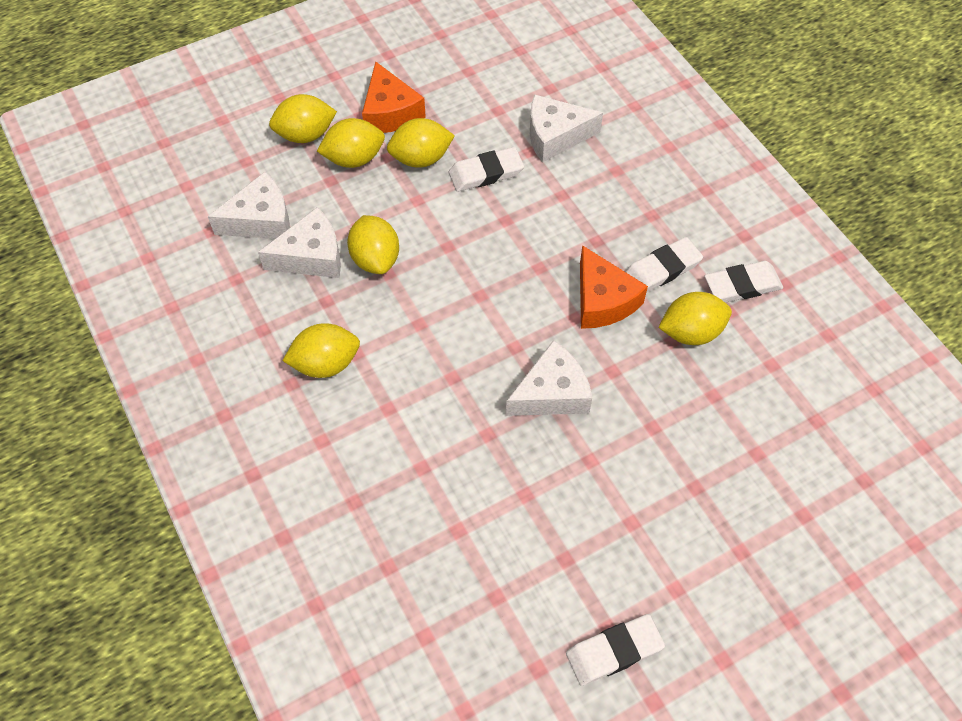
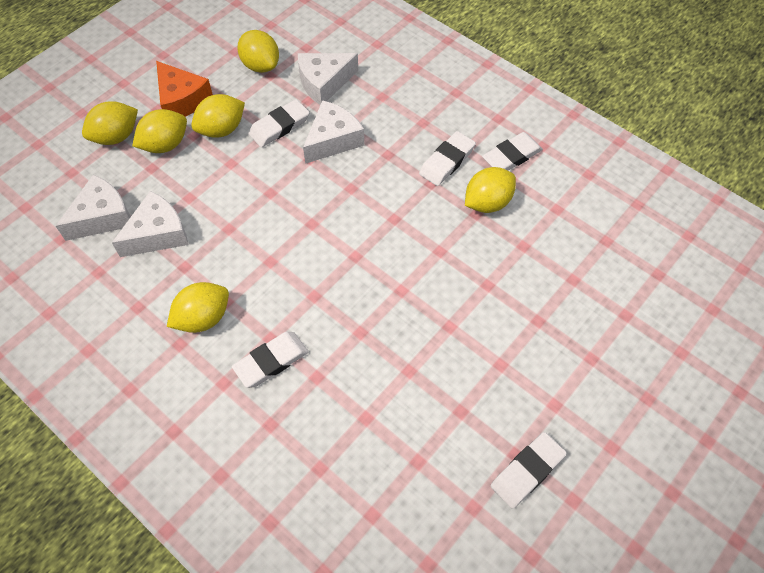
camera: 20 degrees left, 0 degrees up
(375, 259) = (213, 220): yellow lemon -> yellow lemon (260, 65)
(380, 434) = (271, 361): none -> white eraser
(551, 393) = (398, 283): white cheese -> white cheese (333, 140)
(603, 300) = (410, 198): orange cheese -> none

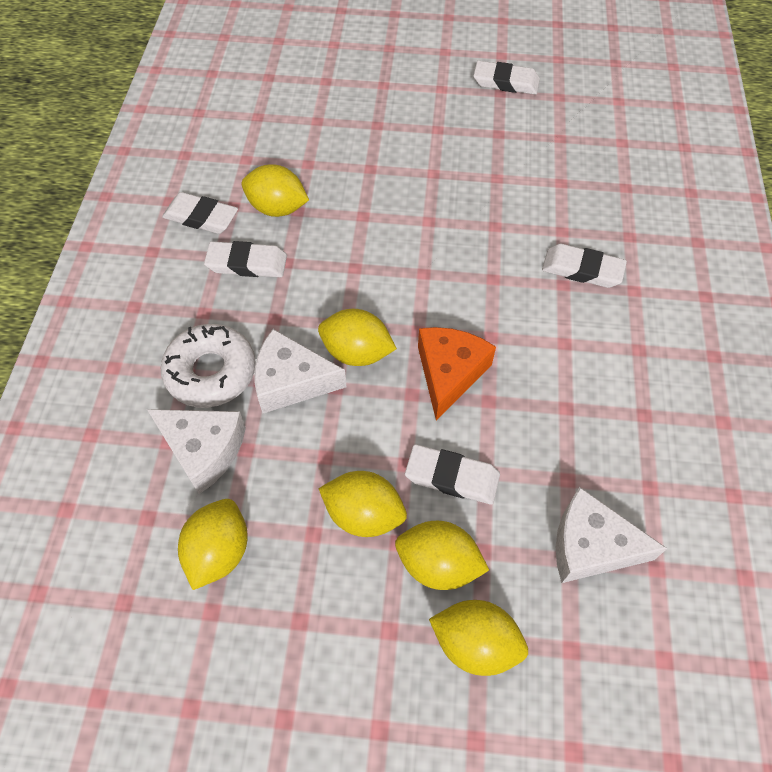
camera: 125 degrees left, 0 degrees up
(157, 234) = (556, 465): white cheese -> none
(182, 100) = (351, 609): orange cheese -> orange cheese (449, 373)
(203, 318) = (598, 349): yellow lemon -> yellow lemon (357, 352)
(279, 126) = (311, 451): white eraser -> white eraser (452, 477)
(373, 107) = (211, 372): none -> white donut

